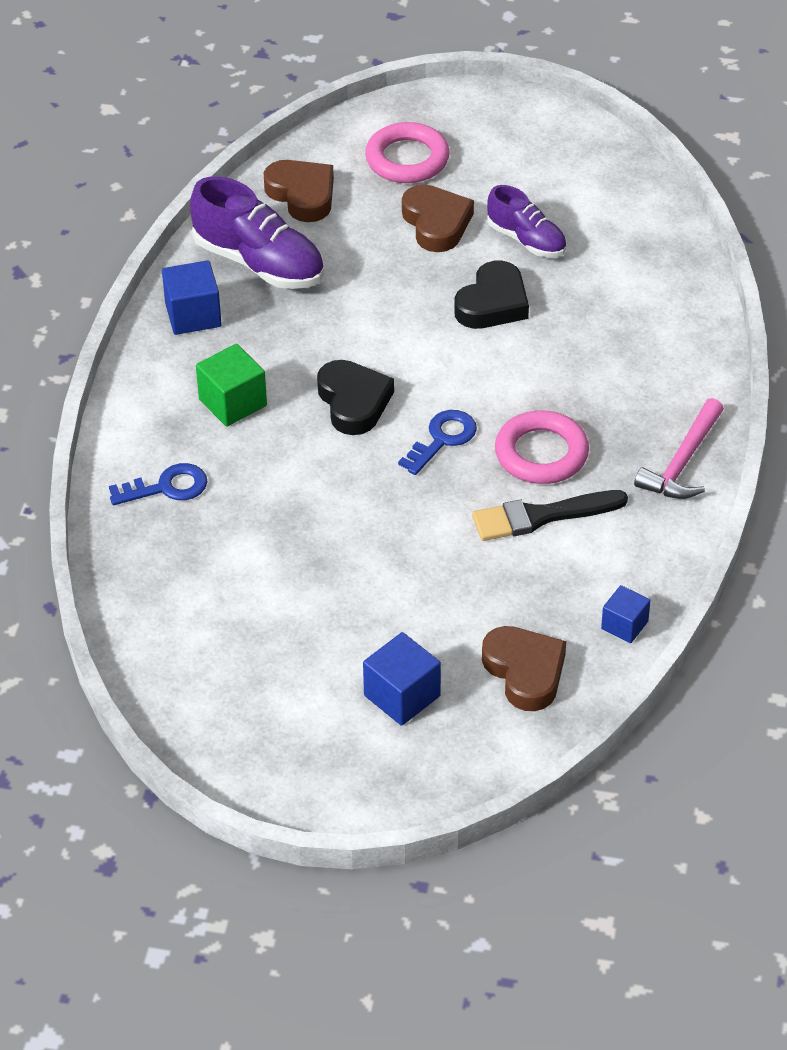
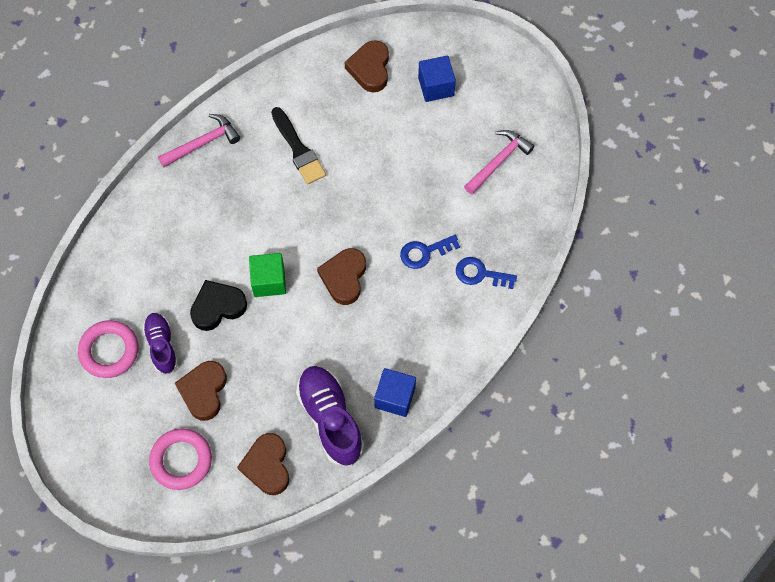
camera: 150 degrees left, 20 degrees up
(231, 637) = (498, 161): none -> pink hammer
(233, 402) = (411, 315): green cube -> green cube (269, 281)
(353, 402) = (344, 277): black heart -> brown heart
(442, 439) = (314, 225): blue key -> blue key (424, 252)
(541, 453) = (269, 188): pink ring -> pink ring (109, 351)
(541, 516) = (298, 149): black brush -> black brush turned 45 degrees clockwise
(624, 625) = (305, 68): blue cube -> none

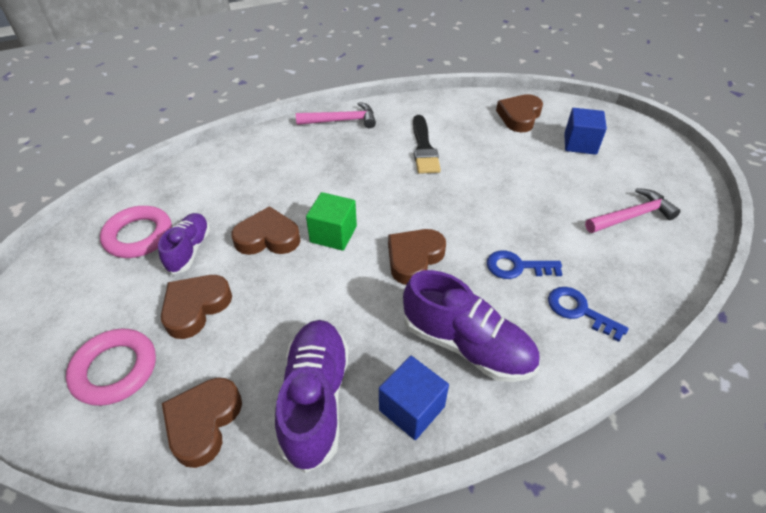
camera: 25 degrees right, 20 degrees down
(217, 307) = (268, 238): black heart -> brown heart
(412, 336) = (467, 345): none -> purple shoe

